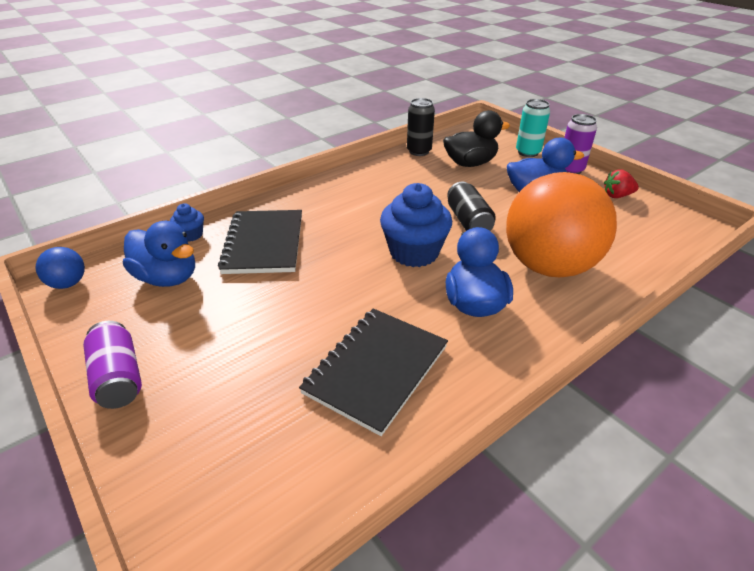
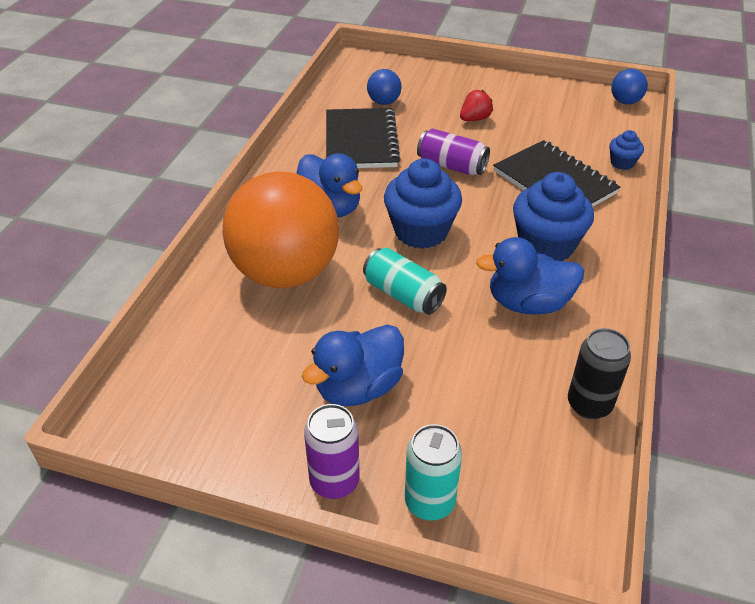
camera: 145 degrees right, 5 degrees up
(118, 377) = (498, 83): purple can -> purple can (452, 166)
(167, 278) = (573, 130): blue duck -> blue duck (528, 303)
(284, 424) = (384, 102): none -> blue ball
(339, 210) = (546, 245): none -> blue cupcake
(468, 221) = (403, 294): black can -> turquoise can
(470, 163) = (491, 413): black duck -> none
(617, 196) = (242, 442): red strawberry -> red strawberry (475, 119)

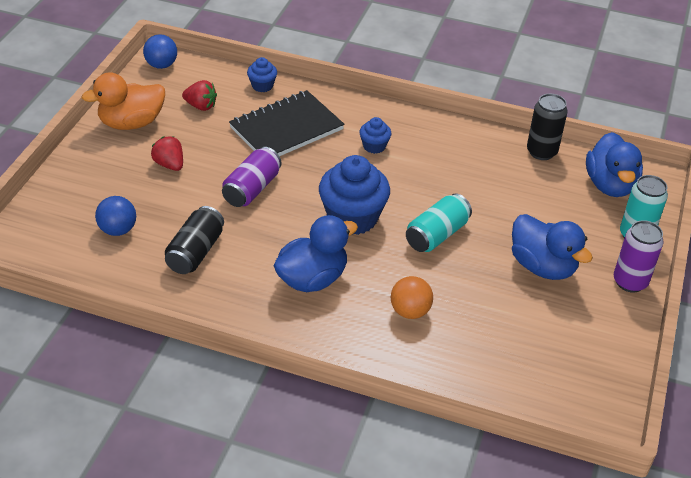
camera: 90 degrees left, 0 degrees up
(286, 272) = (410, 311): orange ball -> orange ball, size x0.40
(360, 141) = (195, 252): black notebook -> black can
(527, 95) = (131, 123): none -> orange duck
(528, 303) = (444, 166): blue duck -> blue duck (610, 185)
(546, 245) = (374, 146): blue cupcake -> blue cupcake, size x0.49
(569, 128) = (201, 106): none -> red strawberry

